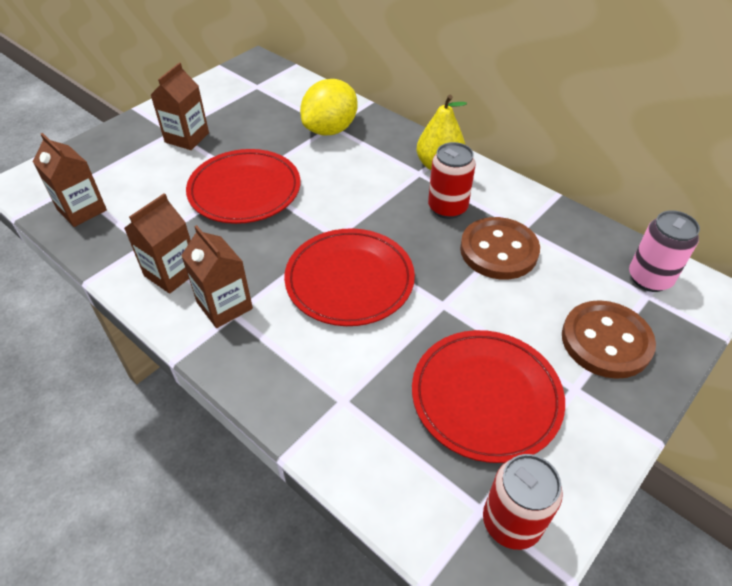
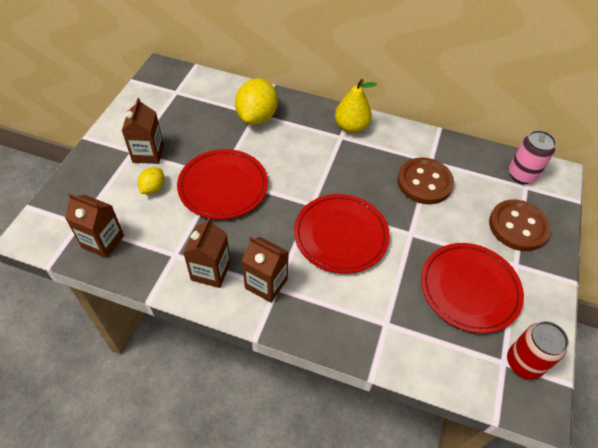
camera: 25 degrees left, 5 degrees up
(168, 172) = (153, 188): none -> yellow lemon
(447, 208) = (375, 159): red can -> none

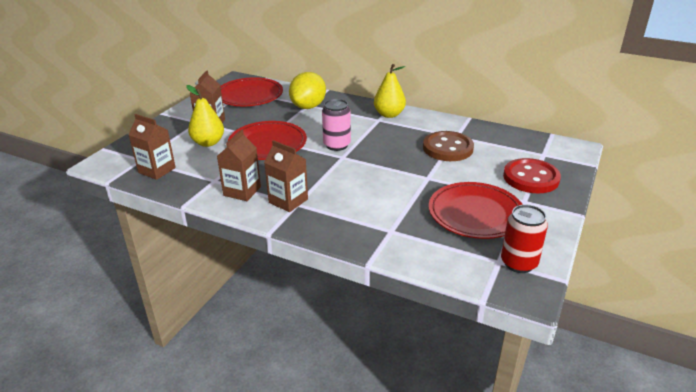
camera: 10 degrees right, 20 degrees down
(153, 188) = (208, 143): yellow lemon -> yellow pear
(341, 235) = (363, 176): red plate -> red plate (249, 95)
(518, 226) = (531, 178): brown button -> red button
(522, 175) = (541, 147): pink can -> pink can (337, 145)

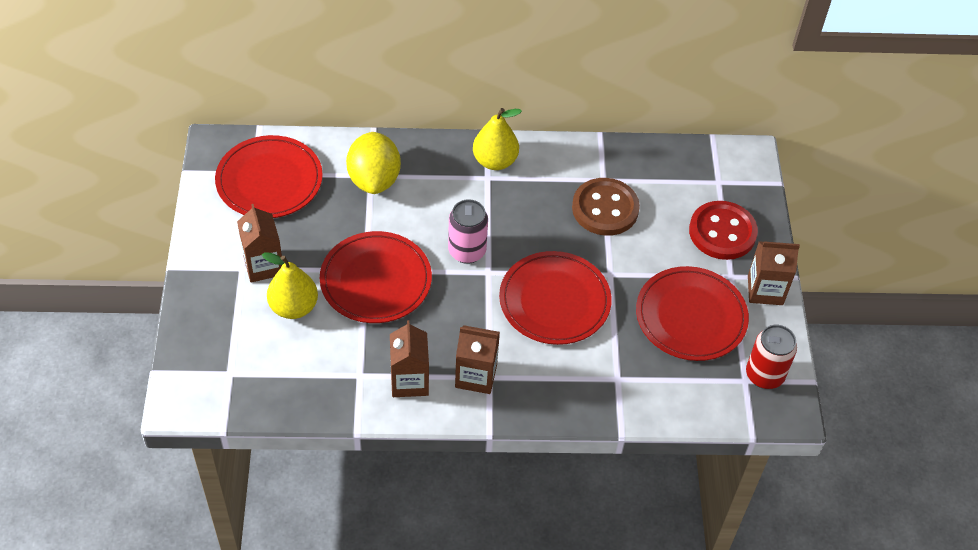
camera: 30 degrees left, 20 degrees up
(157, 170) = (270, 385): brown carton -> brown carton (765, 290)
(376, 180) = (554, 301): none -> red plate

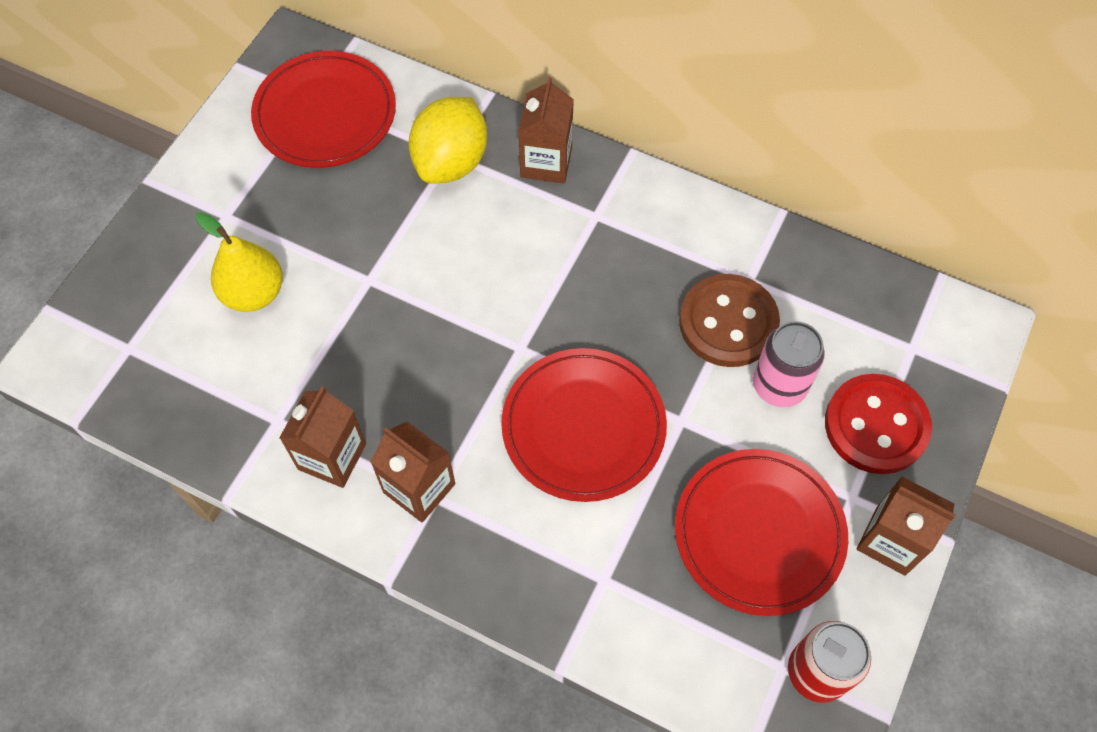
camera: 30 degrees right, 10 degrees up
(263, 265) = (252, 222): brown carton -> brown carton (546, 162)
(376, 280) = (372, 299): red plate -> none
(467, 251) = (510, 307): pink can -> pink can (779, 385)
(495, 161) = (618, 196): yellow pear -> none

